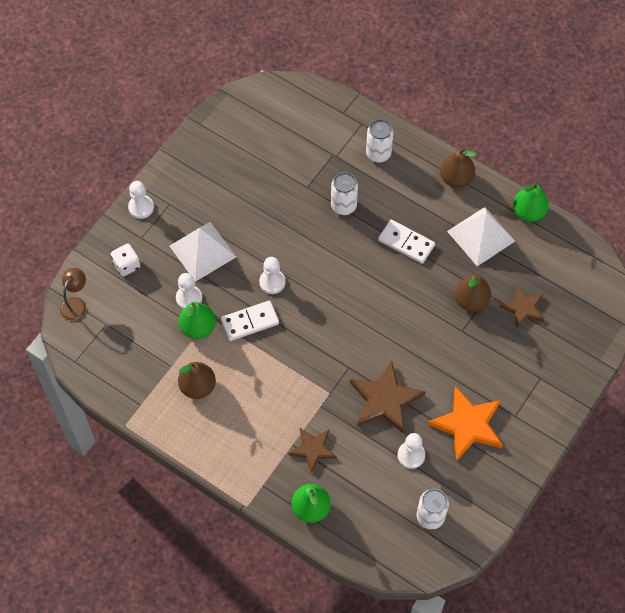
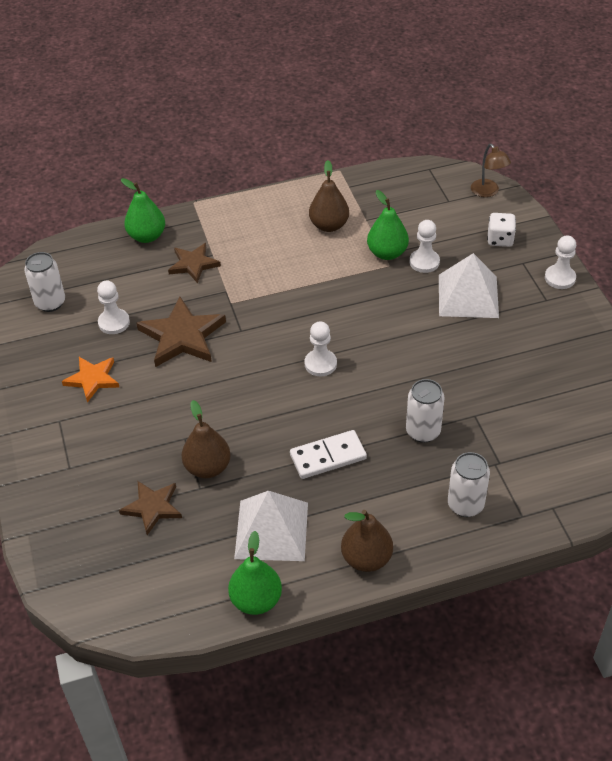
camera: 130 degrees right, 15 degrees down
(250, 322) = (358, 289): white domino -> none
(272, 282) = (385, 326): white pawn -> white pawn (320, 364)
(468, 425) = (92, 379): orange star -> orange star, size x0.62

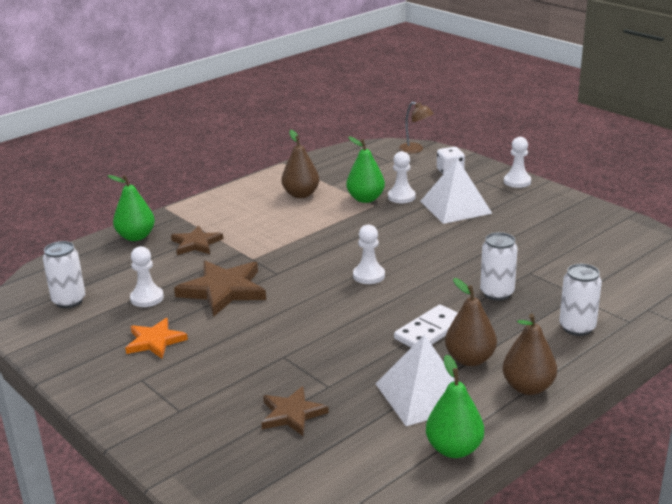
camera: 25 degrees left, 20 degrees down
(208, 467) = (323, 370): brown pear -> brown pear (470, 359)

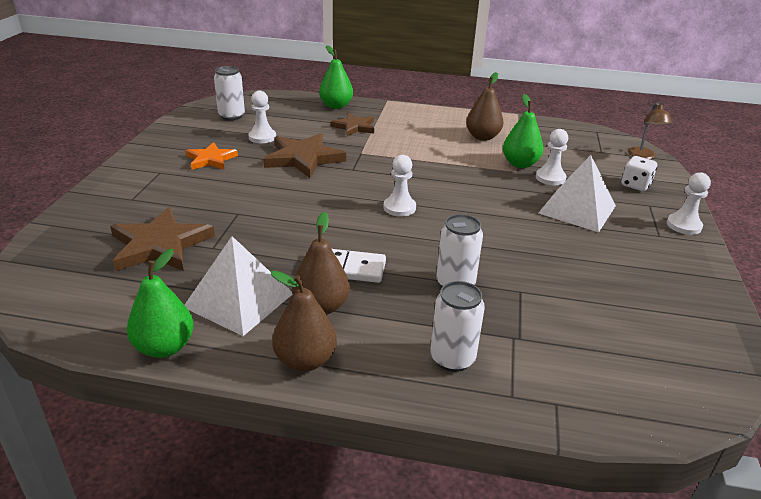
camera: 50 degrees right, 5 degrees up
(292, 414) = (160, 245): brown star -> brown star, size x1.61

